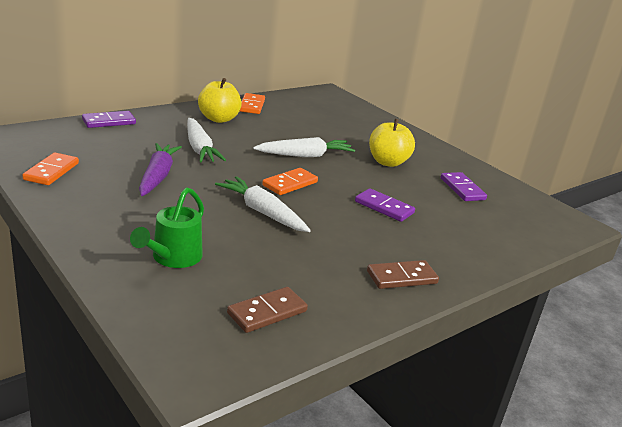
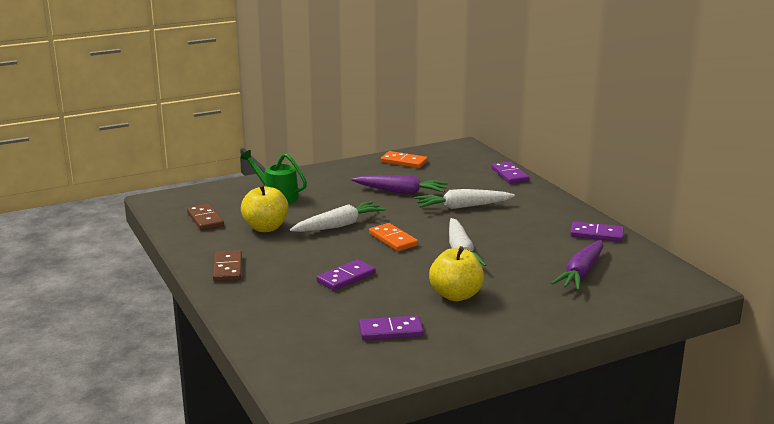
camera: 105 degrees right, 5 degrees down
(218, 119) = (543, 216): yellow apple -> yellow apple (265, 228)
(252, 105) = (596, 234): orange domino -> purple domino
(325, 118) = (581, 273): none -> purple carrot

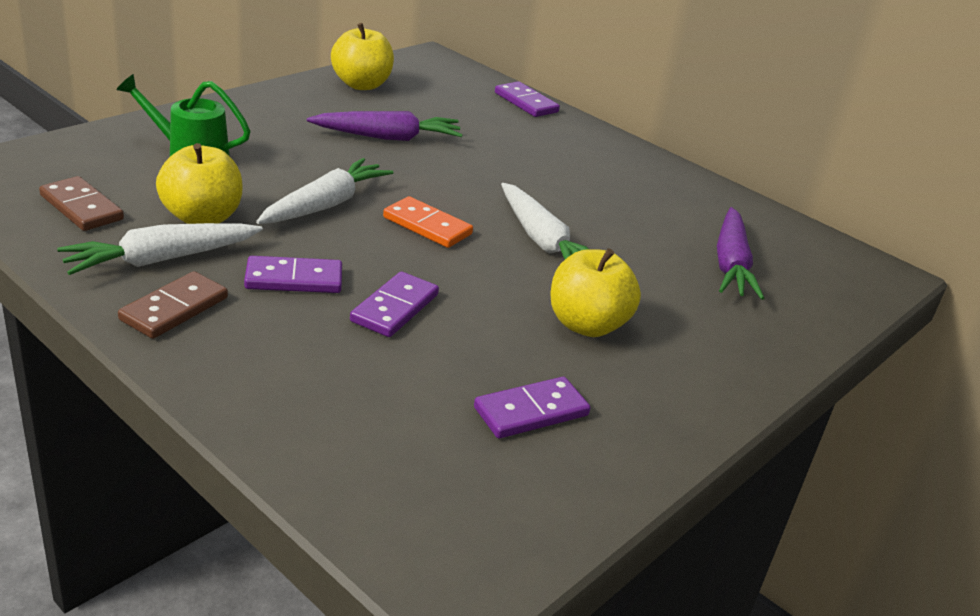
camera: 25 degrees left, 10 degrees up
(228, 268) = (174, 309): brown domino -> brown domino turned 60 degrees clockwise
(404, 162) = (361, 85): orange domino -> yellow apple
(462, 207) = (494, 160): white carrot -> white carrot (161, 260)
(596, 234) = (704, 196): purple domino -> purple domino (294, 279)

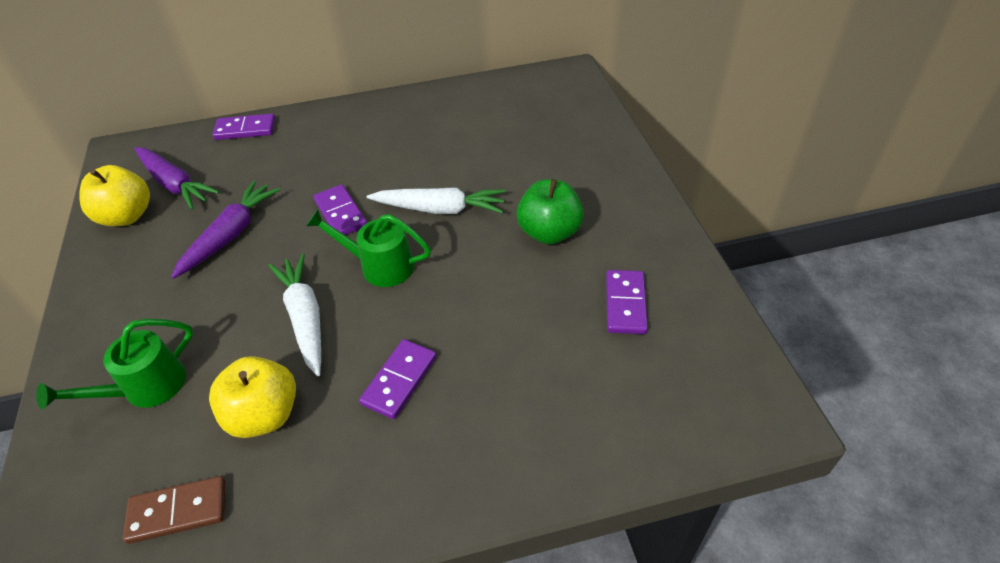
camera: 50 degrees left, 15 degrees up
(161, 260) = (312, 469): white carrot -> none
(174, 309) = (393, 482): brown domino -> none
(395, 308) = (474, 330): purple domino -> purple domino (341, 213)
(427, 226) = (379, 266): orange domino -> green watering can
(587, 325) = (549, 232): yellow apple -> green apple
(731, 264) = (523, 131): purple carrot -> purple carrot (175, 184)

